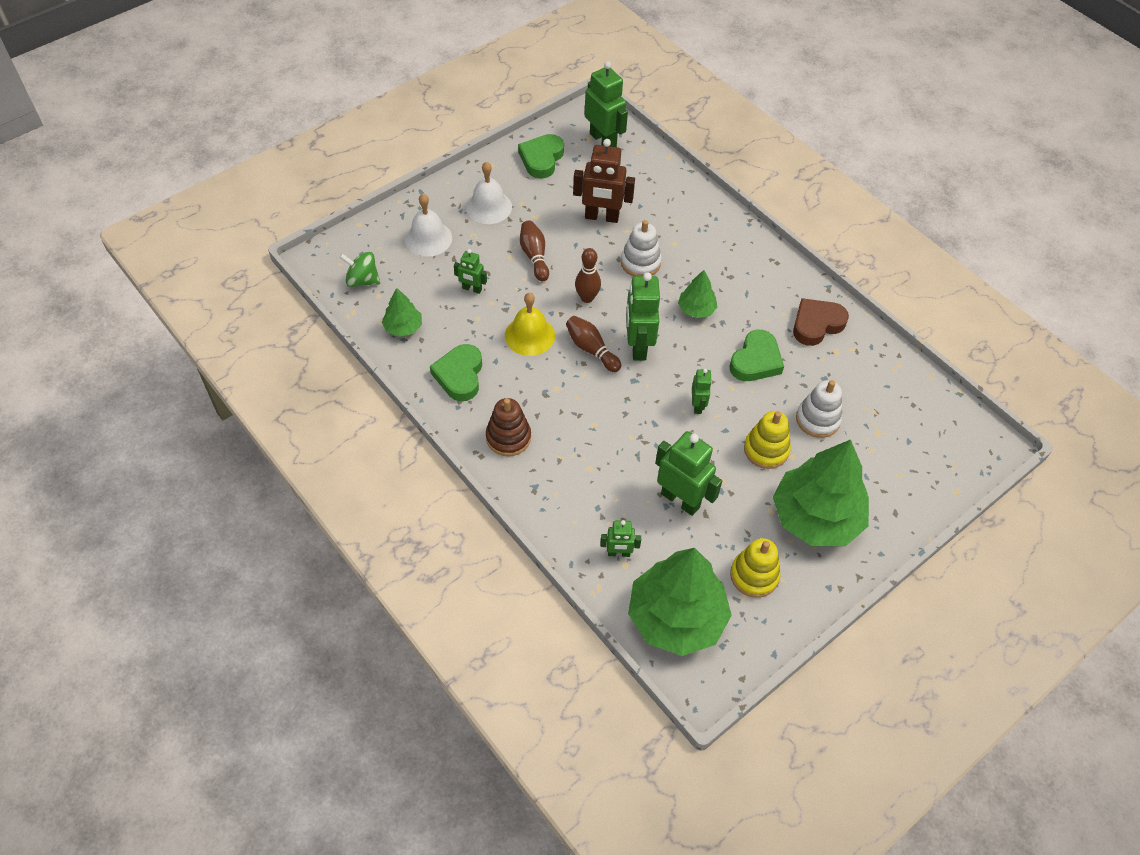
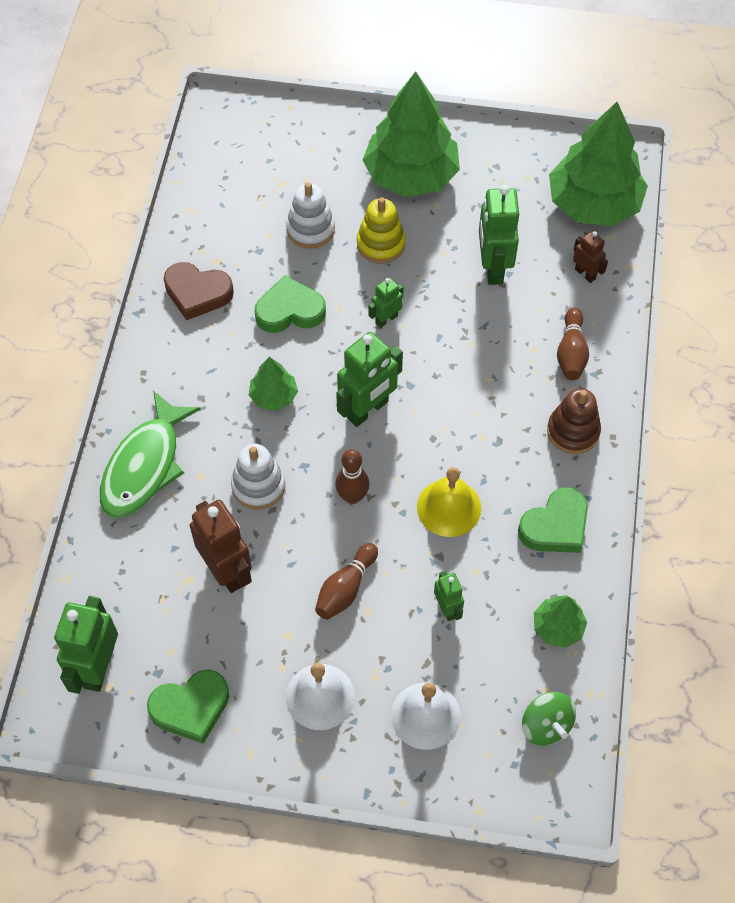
camera: 130 degrees left, 5 degrees up
(591, 349) = (411, 444): brown bowling pin -> brown bowling pin (571, 353)
(619, 553) = (585, 274): green robot -> brown robot
(707, 225) = (145, 466): none -> green fish
(754, 575) = (505, 181): yellow stacking toy -> none

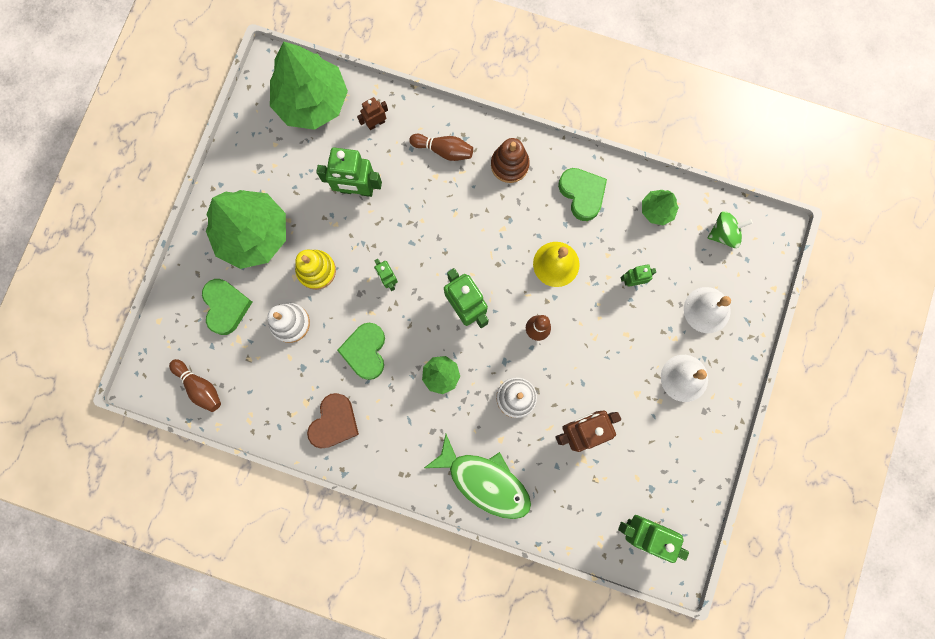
camera: 80 degrees left, 20 degrees up
(191, 708) = (680, 468): green heart -> green heart (226, 307)
(346, 588) = (607, 347): brown bowling pin -> brown bowling pin (200, 387)

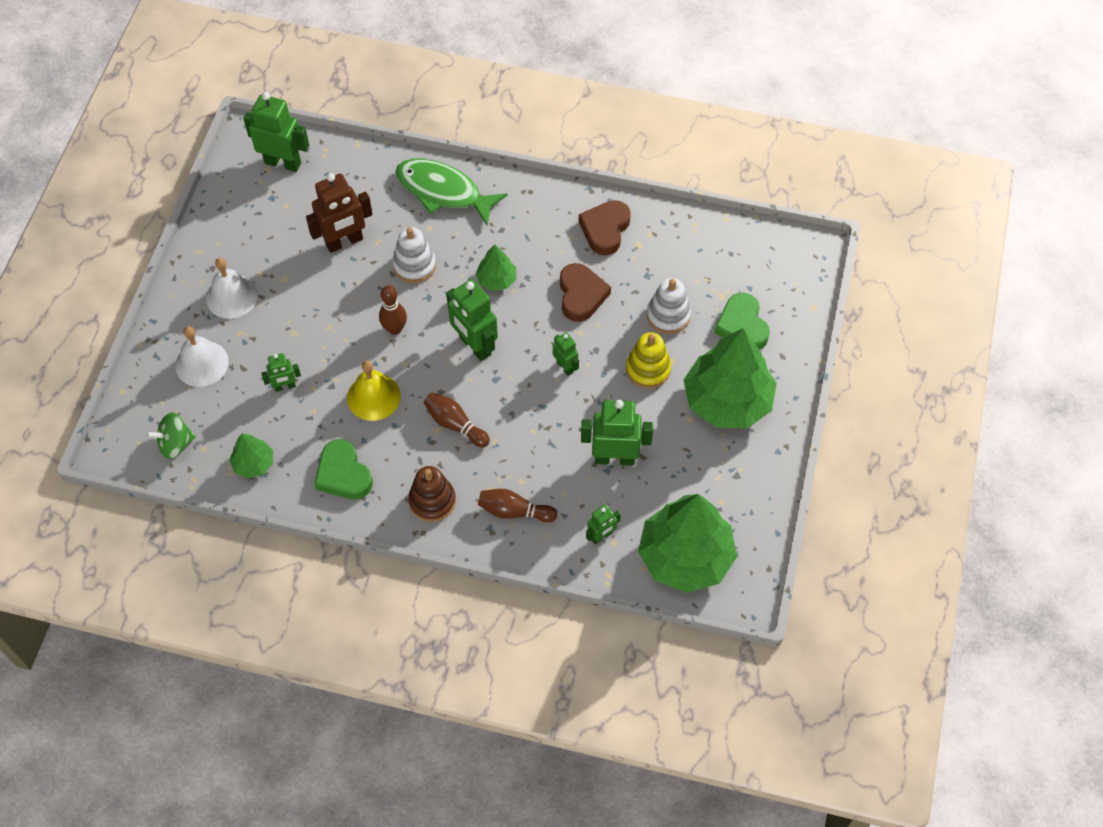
camera: 175 degrees right, 20 degrees down
(200, 387) = (753, 250): brown bowling pin -> brown bowling pin (455, 424)
(365, 351) = (581, 295): green heart -> brown heart
(376, 123) = (601, 536): brown robot -> green robot

